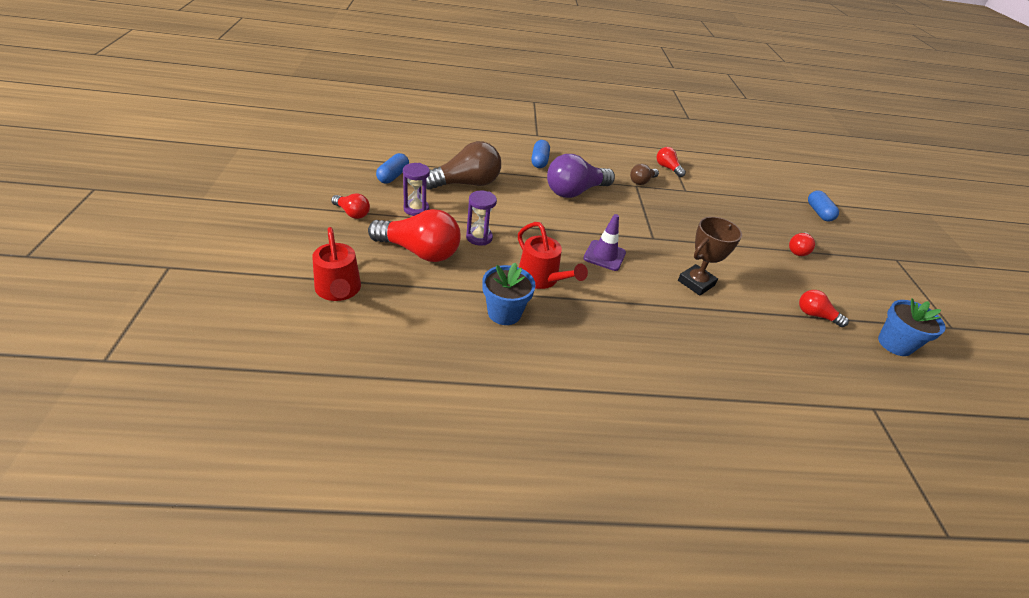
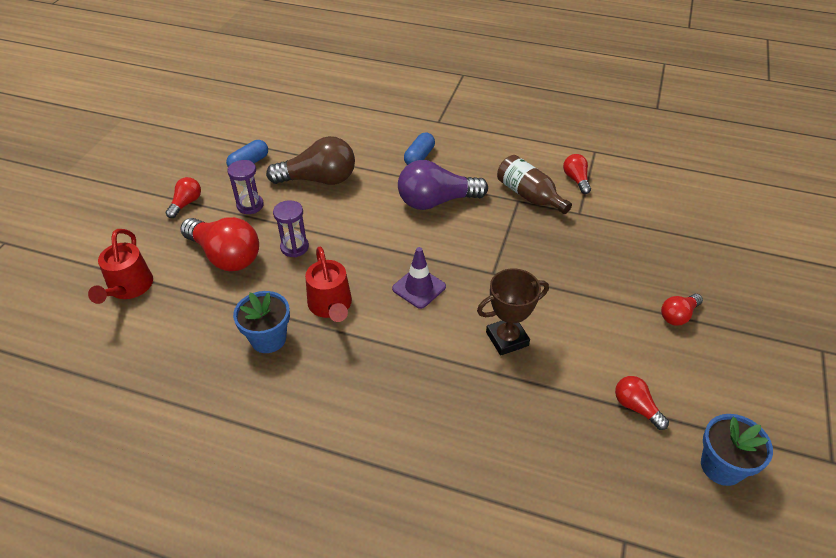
camera: 25 degrees right, 5 degrees up
(352, 213) = (186, 203): red light bulb -> red light bulb turned 120 degrees counterclockwise
(642, 181) = (529, 195): brown light bulb -> brown bottle
(819, 212) = (751, 266): blue capsule -> none

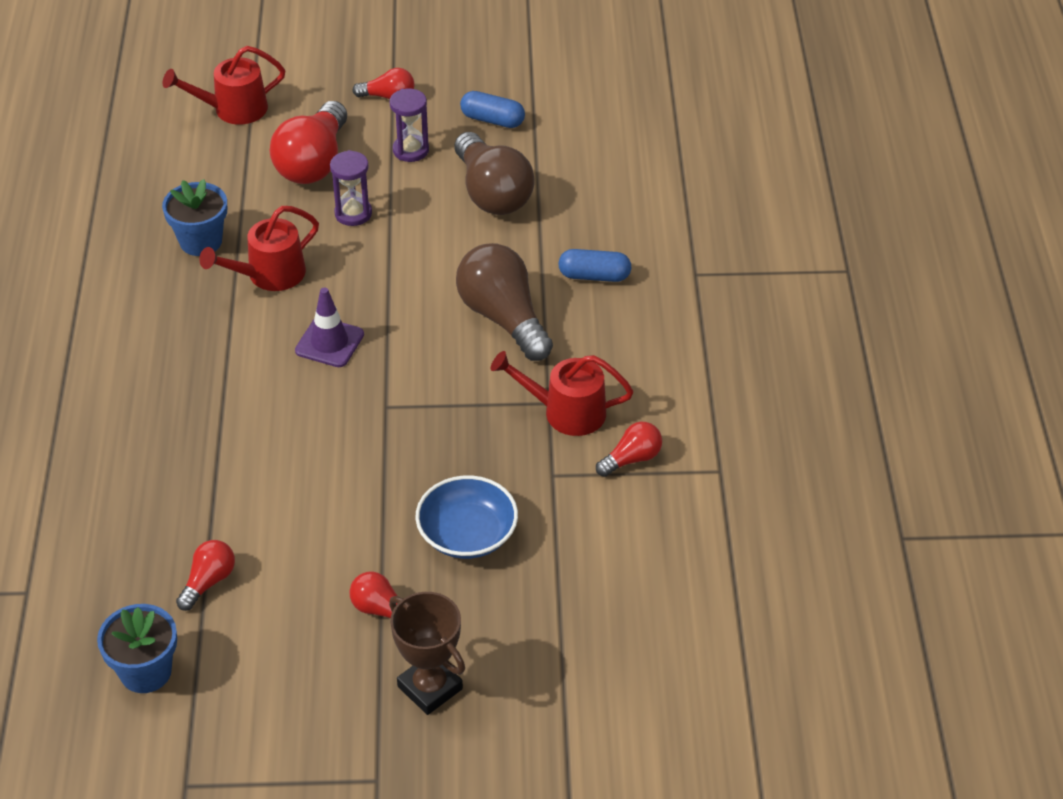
camera: 70 degrees right, 0 degrees up
(436, 201) = (503, 318): purple light bulb -> brown light bulb
(507, 339) = (275, 443): brown trophy -> brown trophy (430, 688)
(529, 195) = (565, 412): brown bottle -> red watering can
(619, 260) = (467, 534): none -> blue bowl

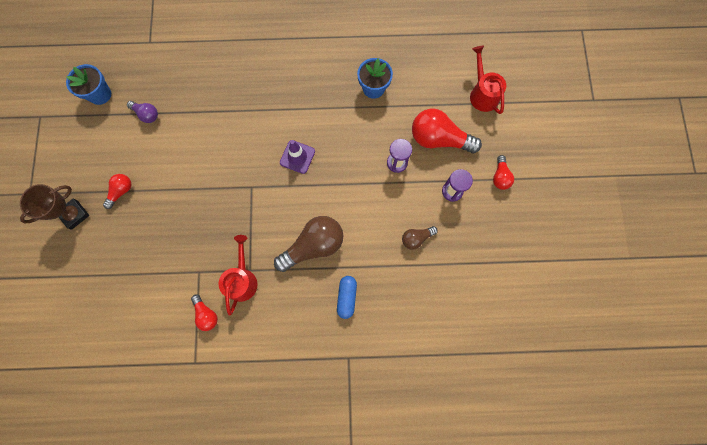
camera: 90 degrees right, 30 degrees up
(208, 582) = (146, 114): red light bulb -> purple light bulb
(269, 275) = (348, 123): red watering can -> none
(467, 534) = (163, 229): blue bowl -> none
(492, 120) = (482, 238): blue capsule -> none
(492, 193) = (416, 238): brown light bulb -> brown light bulb, size x0.51

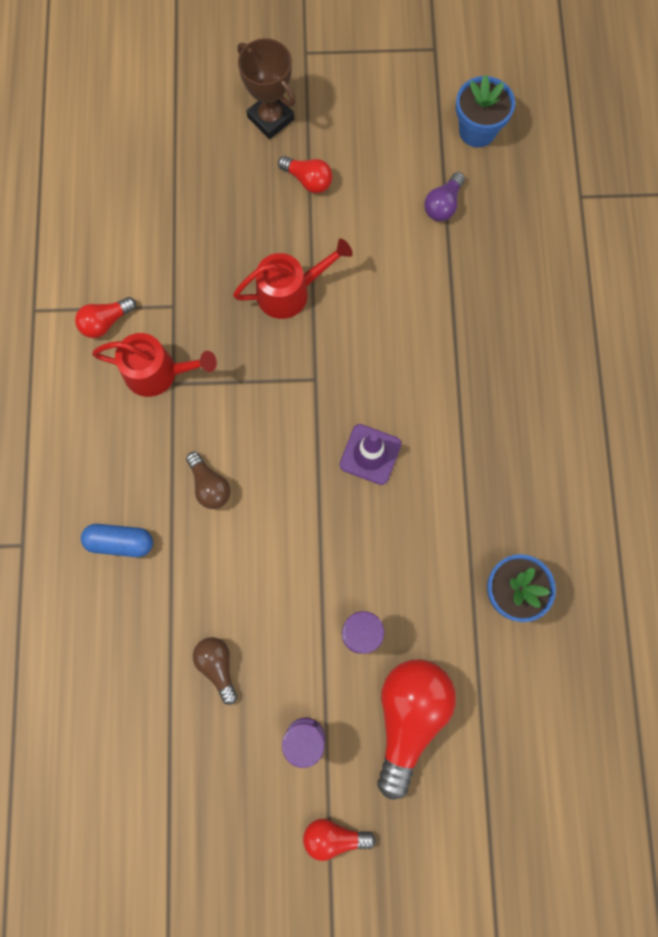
camera: 90 degrees right, 0 degrees up
(313, 246) = (209, 485): brown light bulb -> brown light bulb, size x0.51
(482, 93) = (509, 811): red watering can -> red watering can (290, 291)

